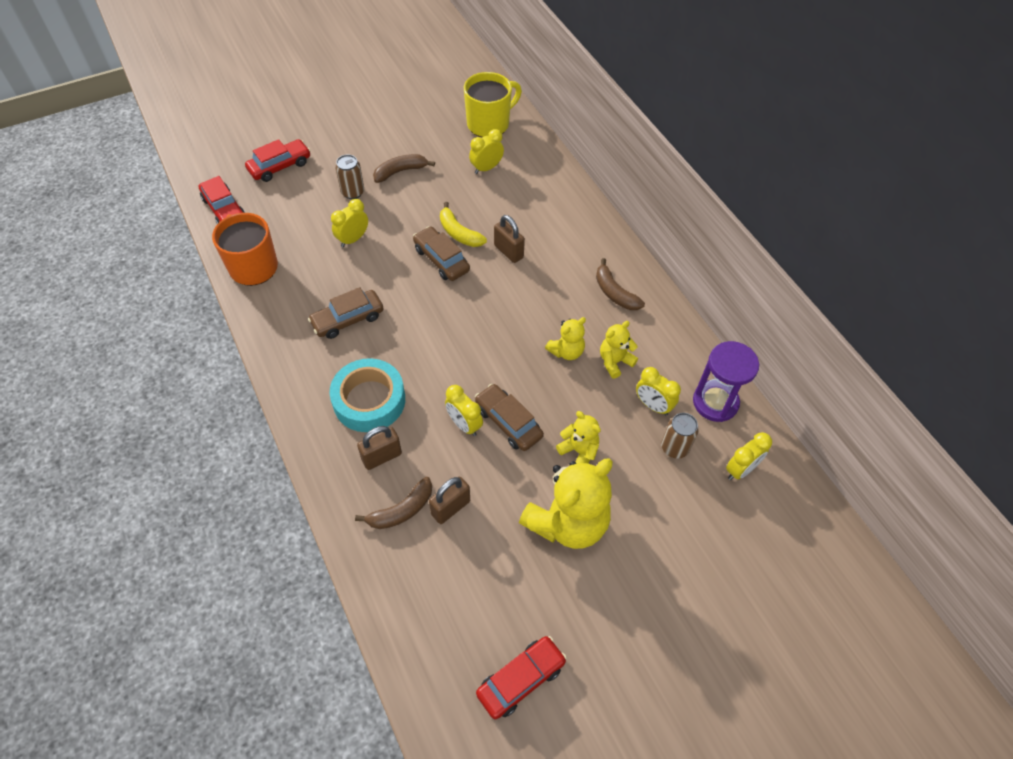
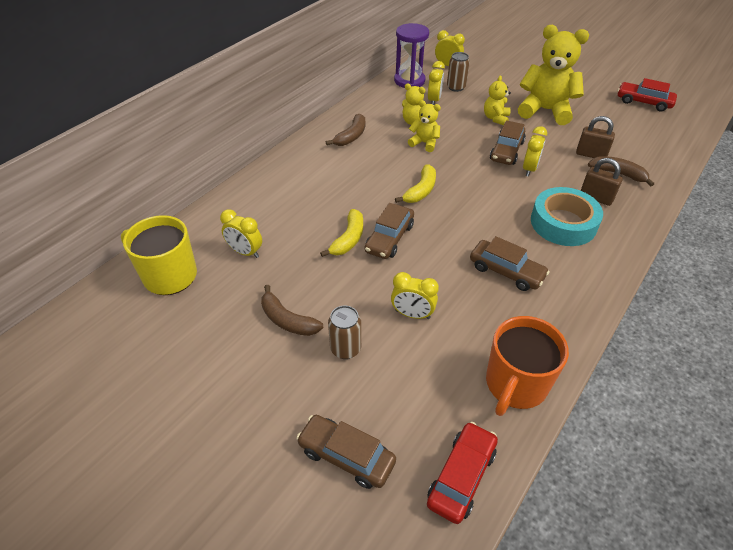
camera: 115 degrees left, 10 degrees down
(280, 166) = (346, 456): red car -> brown car
(489, 310) = (421, 190): none -> yellow banana
(508, 251) = (349, 201): brown padlock -> none

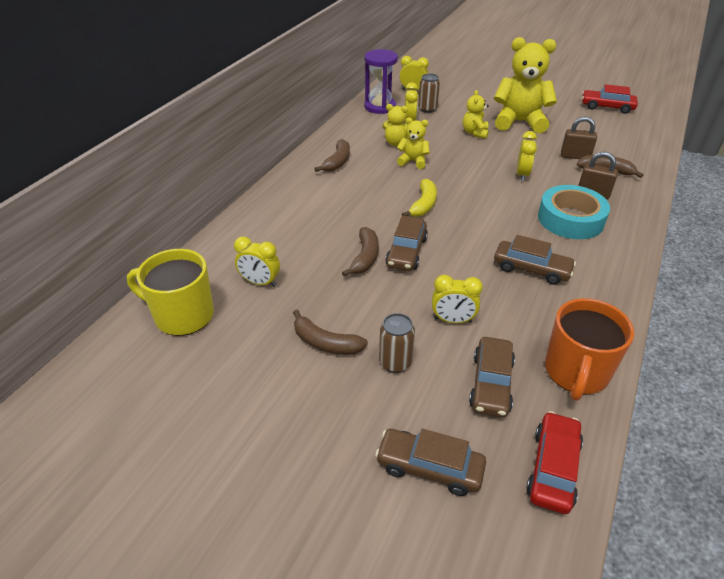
camera: 10 degrees left, 5 degrees down
(348, 239) = (365, 257): yellow banana -> brown banana
(506, 151) = (495, 161): brown car -> brown car (491, 384)

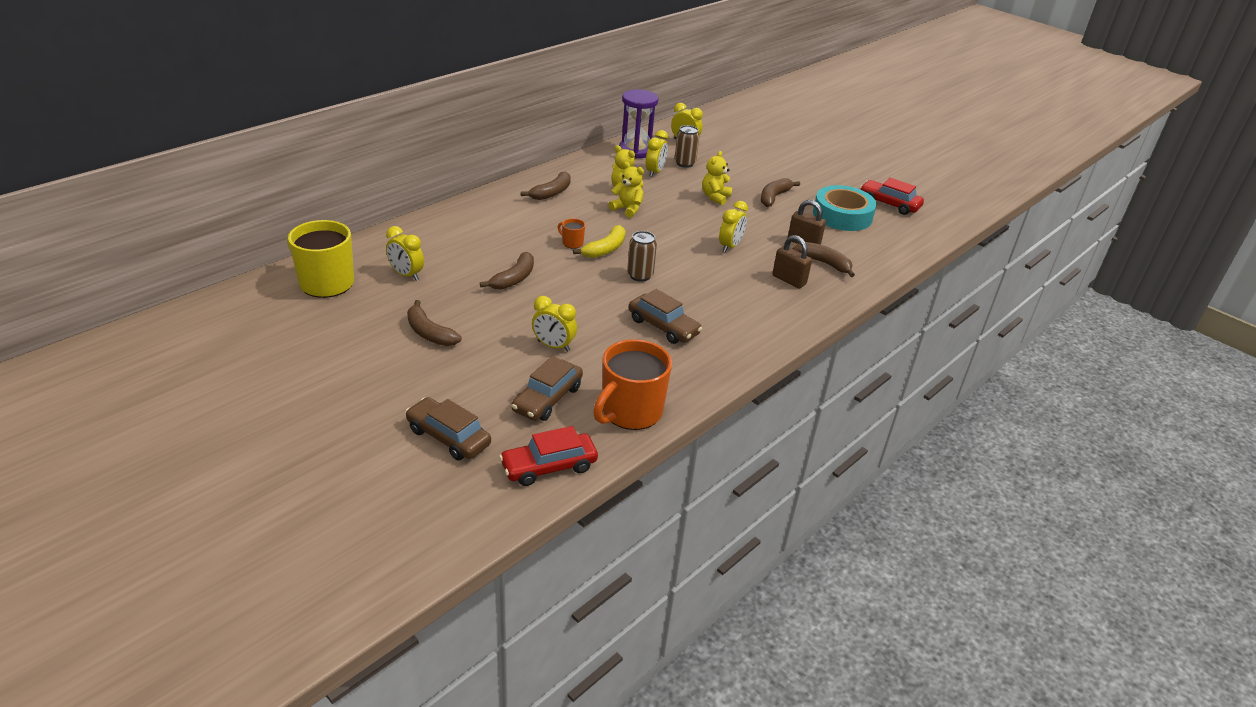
camera: 15 degrees right, 5 degrees down
(390, 206) = (572, 243): none -> orange mug
(395, 362) = (477, 362): brown can -> brown can (640, 275)
(406, 252) = (556, 284): brown car -> none
(519, 122) = (774, 197): yellow teddy bear -> brown banana
(553, 468) = (549, 467): red car -> red car turned 150 degrees counterclockwise
(570, 219) = (742, 296): turquoise tape -> turquoise tape (842, 215)

